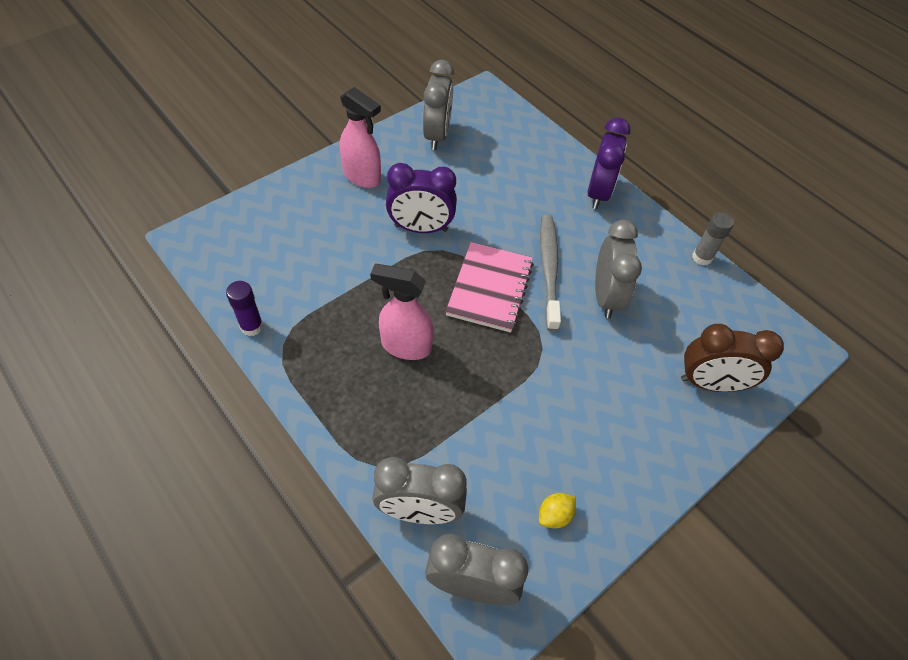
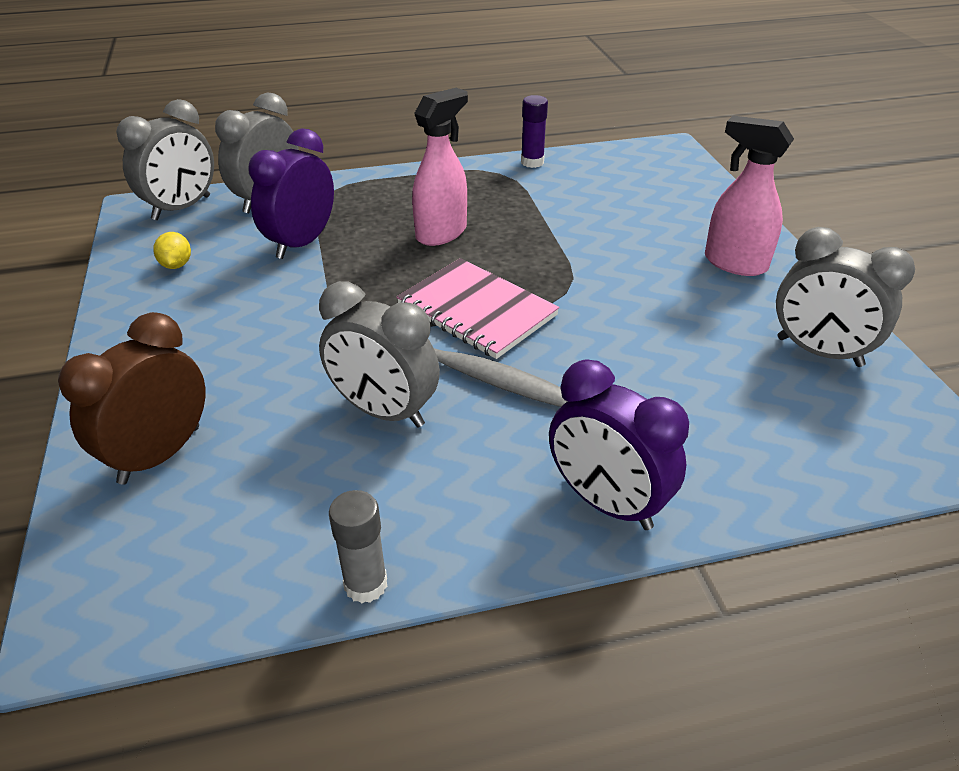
camera: 120 degrees right, 15 degrees down
(362, 177) = (734, 263): pink spray bottle -> pink spray bottle turned 60 degrees clockwise
(421, 228) = (614, 285): purple clock -> purple clock (301, 243)

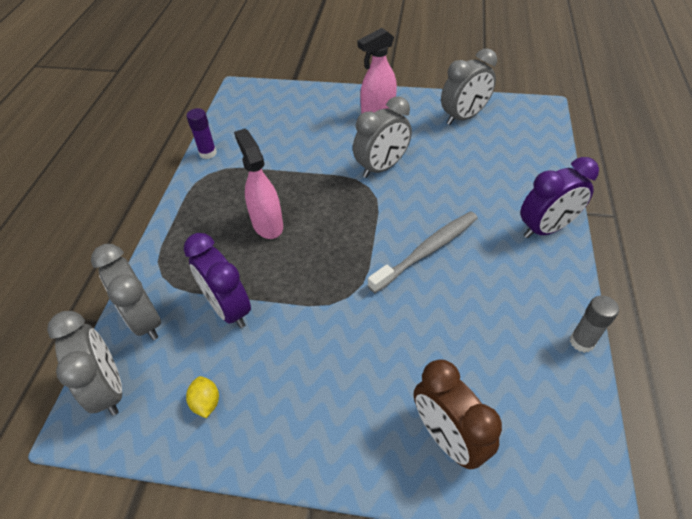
camera: 65 degrees left, 10 degrees up
(176, 265) = (206, 402): yellow lemon -> yellow lemon turned 60 degrees clockwise
(384, 411) = (447, 302): grey clock -> grey clock (381, 167)
(477, 310) = (366, 231): pink notebook -> none

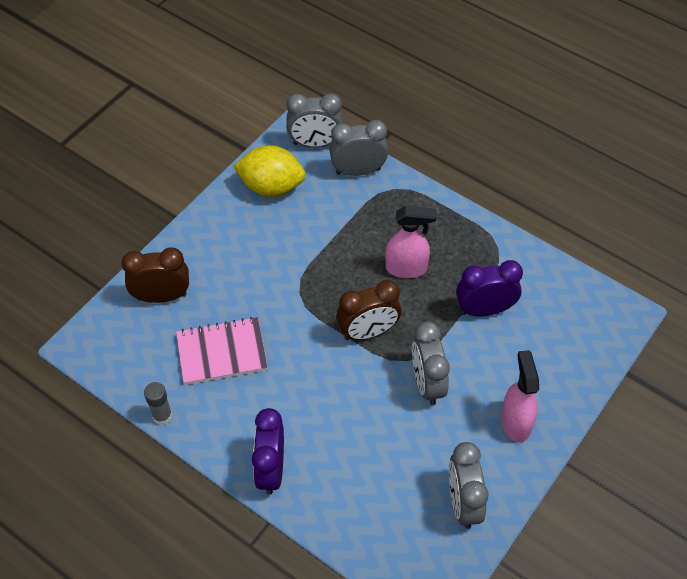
camera: 115 degrees right, 5 degrees up
(206, 402) = (271, 187): yellow lemon -> yellow lemon, size x2.38
(208, 153) = (528, 255): purple glue stick -> none
(228, 308) = (336, 218): purple clock -> purple clock (484, 310)
(358, 223) = (368, 332): none -> brown clock
(427, 251) = (306, 365): grey toothbrush -> none
(469, 328) = (222, 352): none -> pink notebook

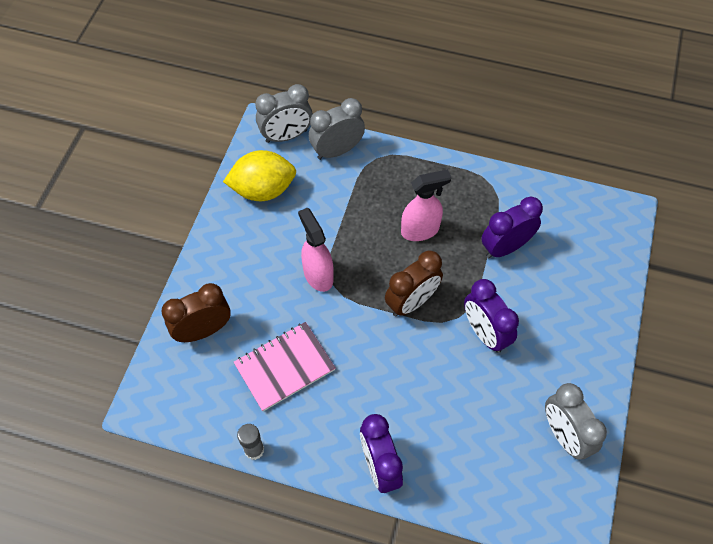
camera: 20 degrees left, 5 degrees up
(427, 383) = (485, 333): grey clock -> purple clock
(515, 422) = (576, 343): pink spray bottle -> pink spray bottle (318, 275)

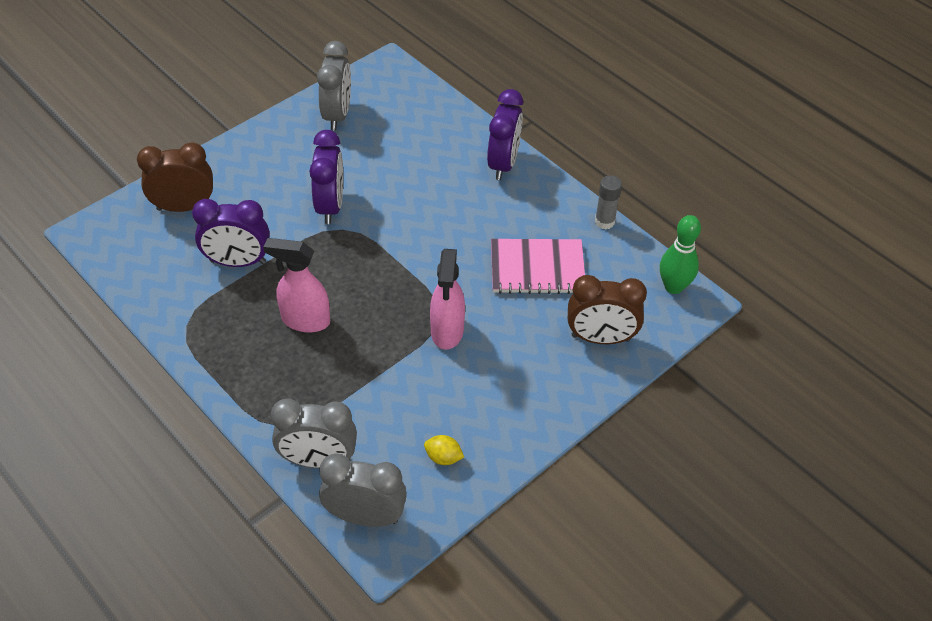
camera: 150 degrees left, 10 degrees down
(165, 412) = (673, 287): none -> green bowling pin
(263, 190) = (443, 457): yellow lemon -> yellow lemon, size x0.42
(411, 302) = (374, 261): brown clock -> brown clock (184, 207)

